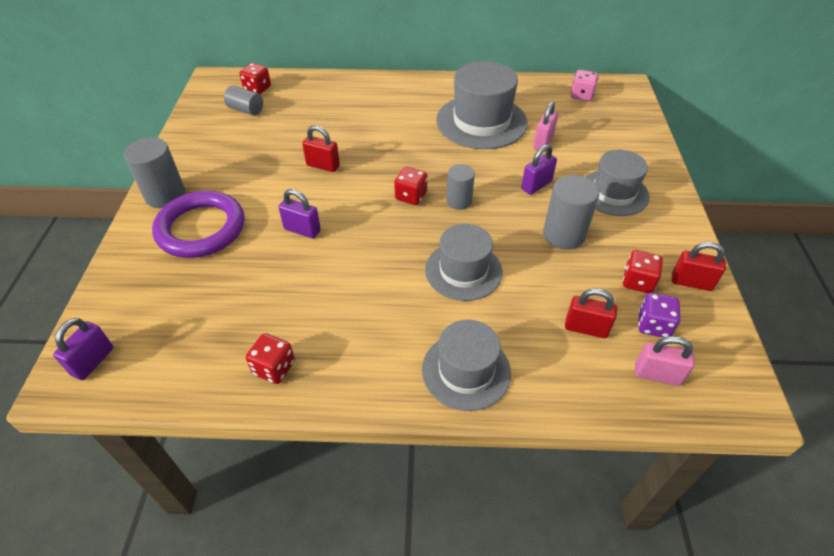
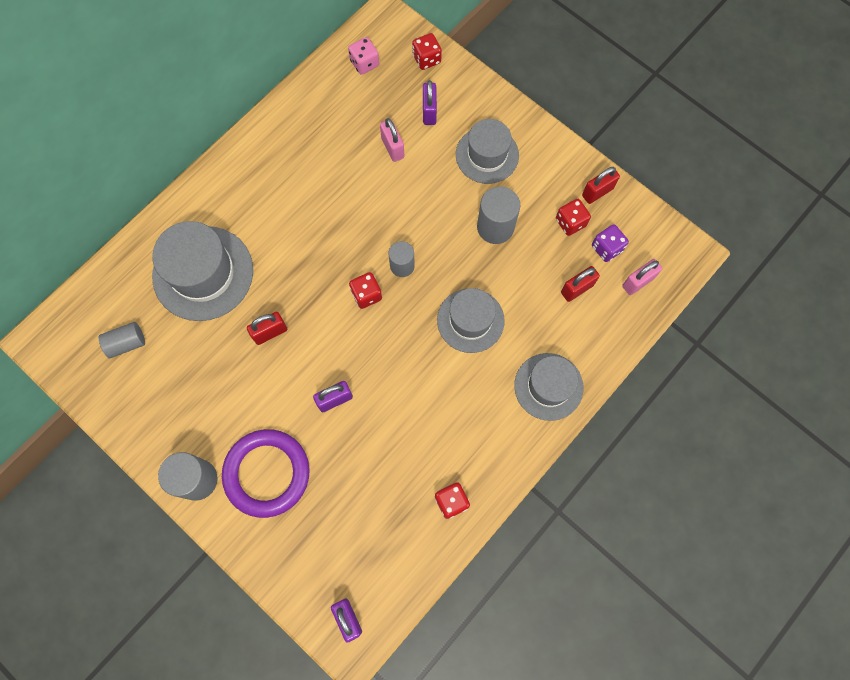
camera: 50 degrees left, 25 degrees up
(257, 89) = (99, 312): red dice -> red dice (426, 59)
(481, 122) = (326, 168): grey hat -> grey hat (203, 273)
(536, 185) = (434, 198): purple padlock -> purple padlock (429, 111)

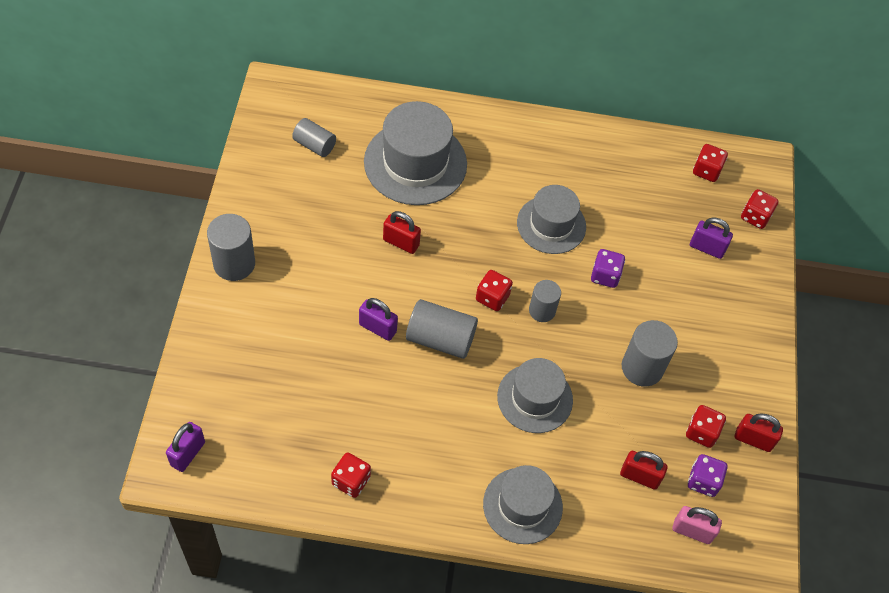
camera: 50 degrees right, 15 degrees down
(267, 473) = (275, 313): purple ring -> none
(364, 63) = (706, 171): pink dice -> red dice
(376, 357) = (440, 339): none -> grey cylinder
(392, 148) = (646, 239): pink padlock -> none
(403, 199) = (605, 275): none -> purple dice
(429, 111) = (706, 248): purple padlock -> purple padlock turned 60 degrees clockwise
(487, 155) = (706, 320): grey hat -> grey hat (551, 225)

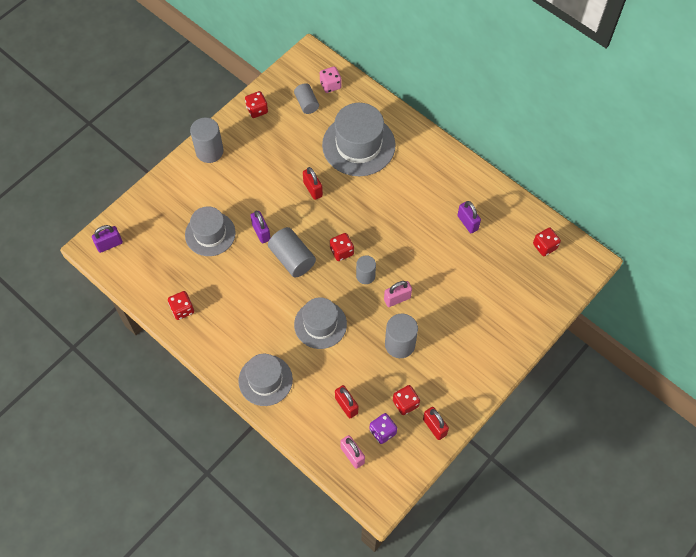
camera: 40 degrees right, 5 degrees up
(327, 109) = (330, 85): none -> pink dice
(551, 225) = (413, 227): grey hat -> grey hat (210, 234)
(598, 317) = (397, 299): none -> pink padlock
(605, 275) = (422, 276): purple dice -> none
(706, 248) = (503, 295): purple padlock -> purple padlock (467, 222)
(755, 216) = (553, 293): red dice -> red dice (257, 110)

